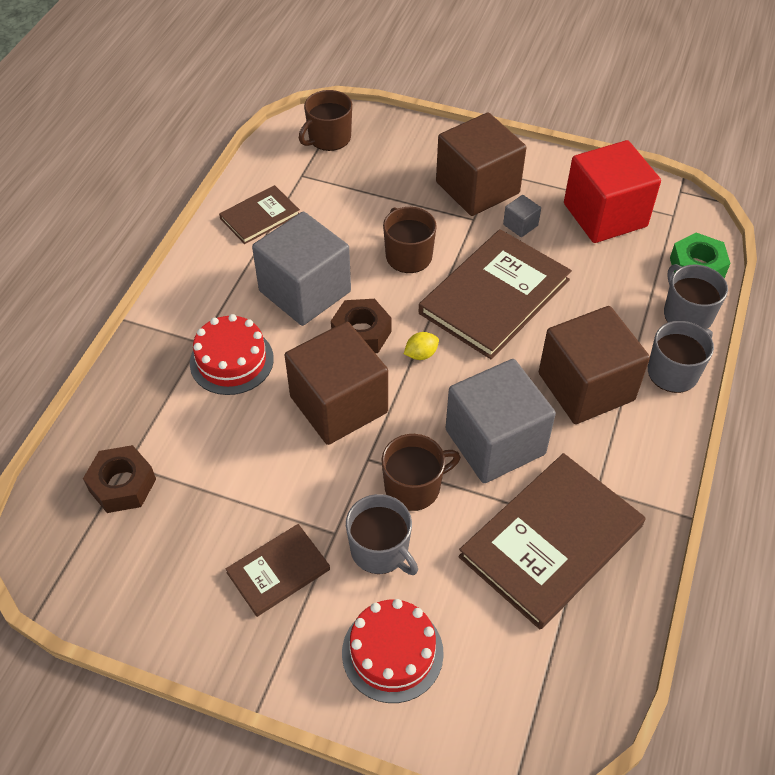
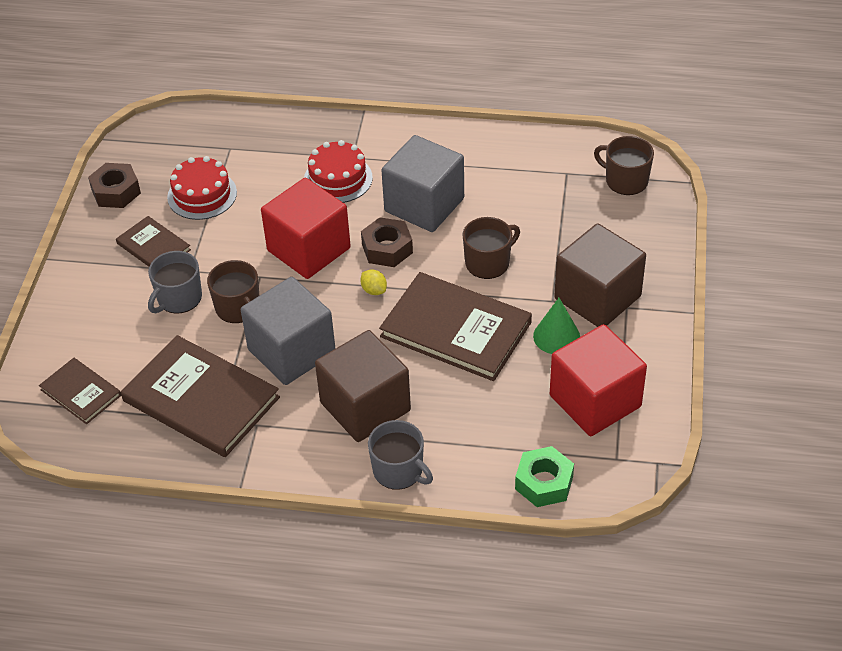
camera: 80 degrees right, 5 degrees down
(122, 485) = (212, 151): brown nut -> brown nut (116, 192)
(260, 216) = (503, 158): brown book -> brown book (81, 392)
(339, 404) = (309, 249): brown cube -> red cube
(392, 652) = (96, 319): red cake -> red cake (202, 195)
(520, 225) = (556, 336): grey cube -> green cone
(686, 314) = (476, 477): grey mug -> none

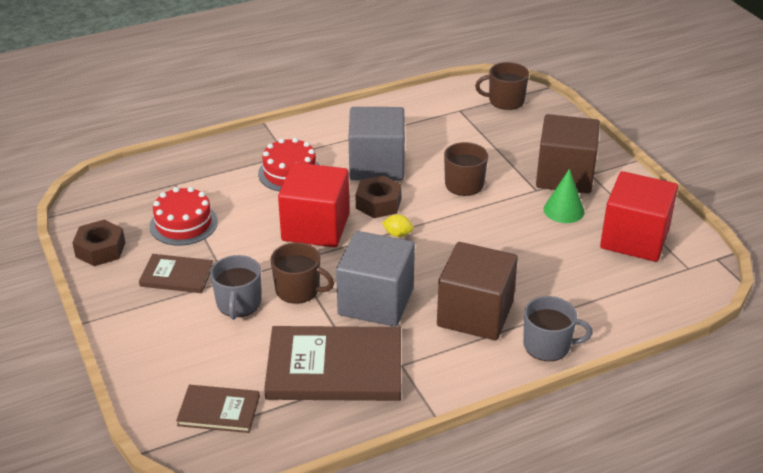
camera: 35 degrees left, 10 degrees down
(456, 329) = (487, 235): brown book -> none
(544, 482) = (658, 305): green nut -> none

